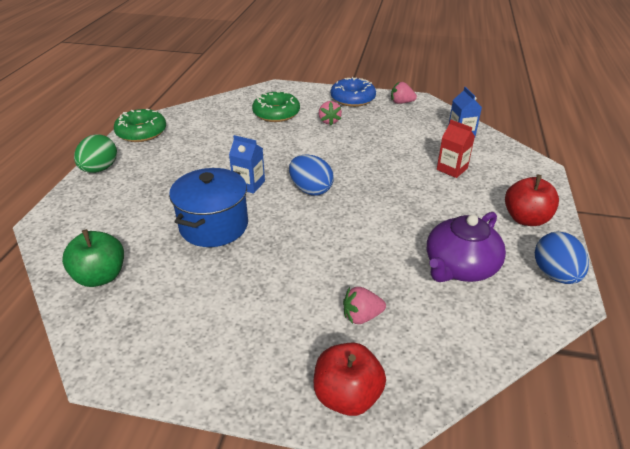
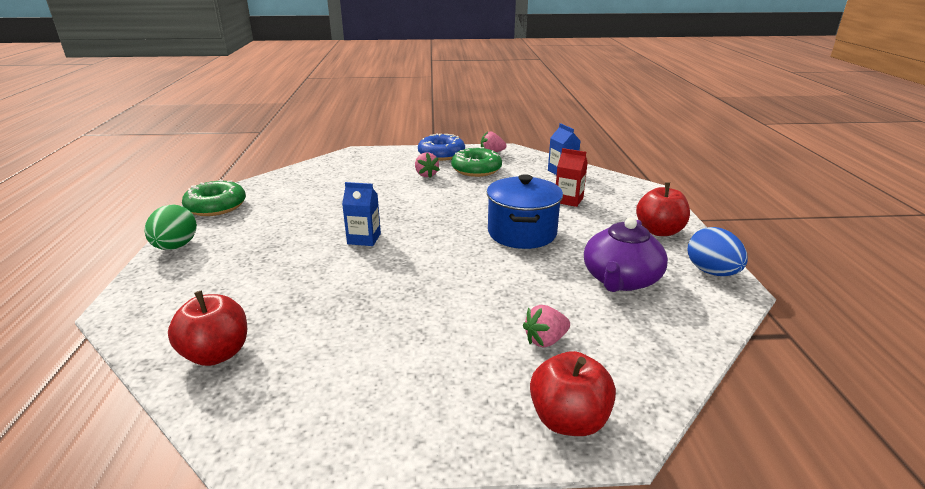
camera: 15 degrees left, 10 degrees down
(101, 276) = (216, 354): green apple -> red apple
(214, 226) = (340, 282): blue pot -> blue pot (522, 233)
(276, 113) = (366, 174): green donut -> green donut (476, 169)
(311, 190) = (434, 235): blue egg -> none

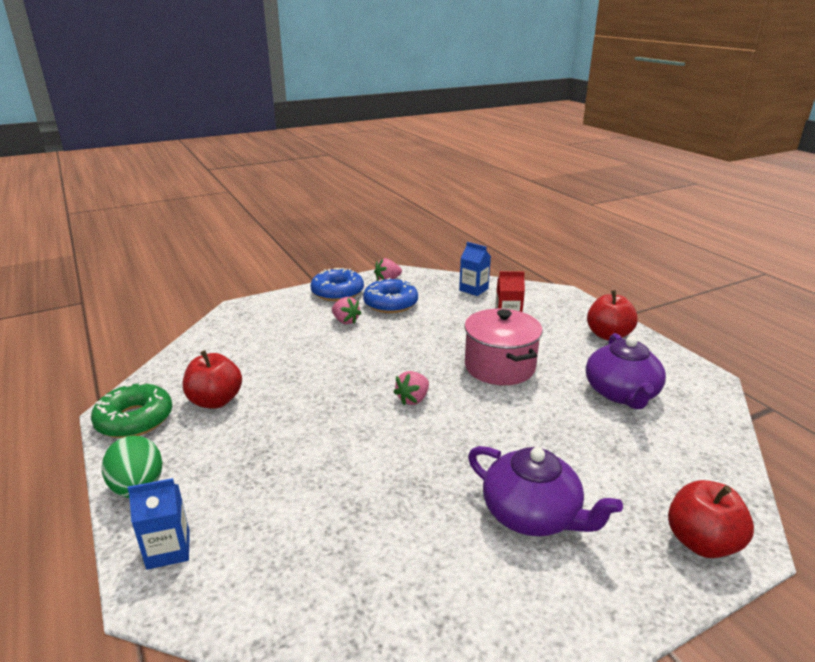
camera: 25 degrees left, 0 degrees up
(216, 354) = (332, 602): red apple -> red apple (215, 401)
(364, 239) = (354, 415): blue carton -> blue carton (168, 550)
(430, 346) = (532, 514): none -> purple teapot
(476, 169) = (390, 303): green donut -> blue donut
(522, 233) = (499, 367): blue pot -> pink pot
(545, 340) = (618, 473): pink strawberry -> pink strawberry (413, 399)
(711, 272) = (679, 366): blue egg -> none

